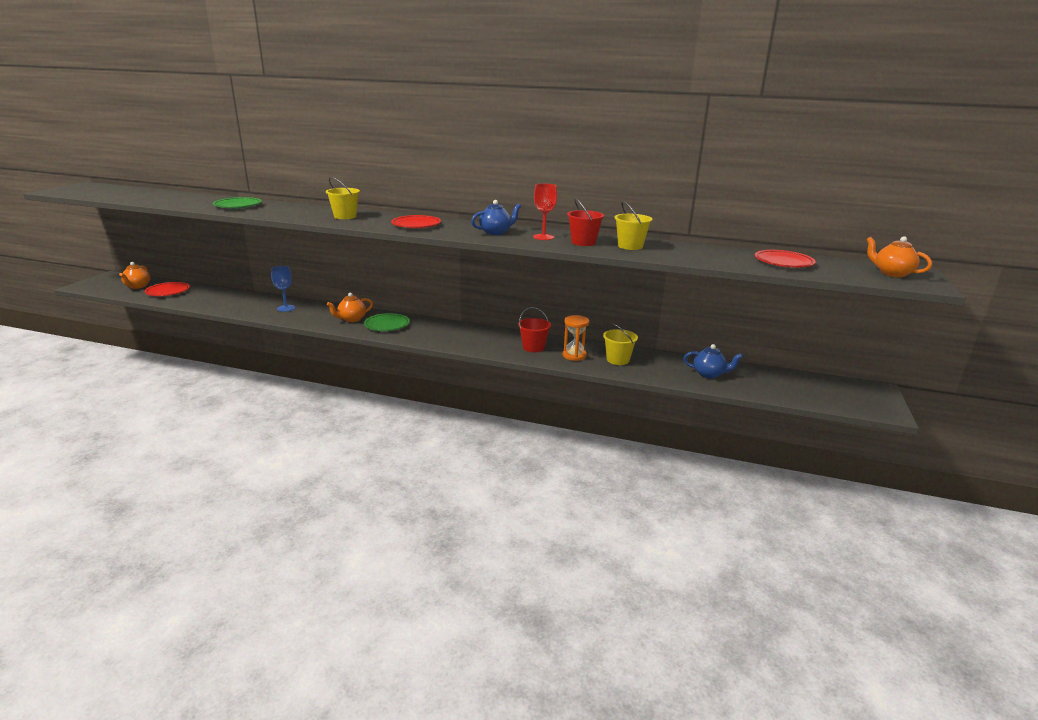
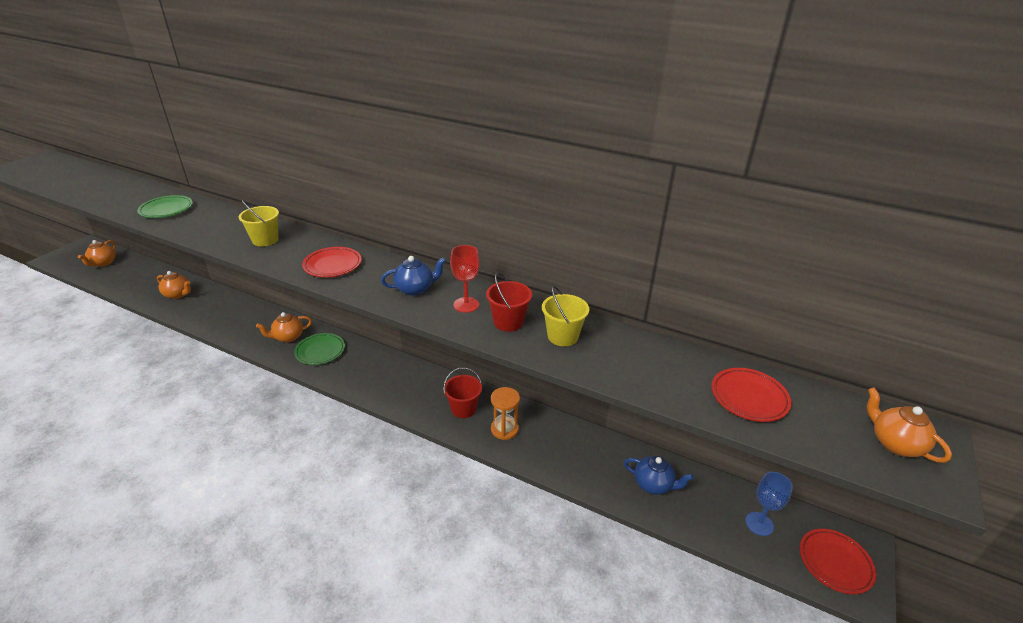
camera: 10 degrees right, 10 degrees up
(168, 292) = (128, 274): red plate -> red plate (835, 563)
(228, 301) = (178, 294): none -> orange teapot
(286, 308) = (229, 312): blue goblet -> blue goblet (759, 524)
(618, 360) = (552, 443): yellow bucket -> none

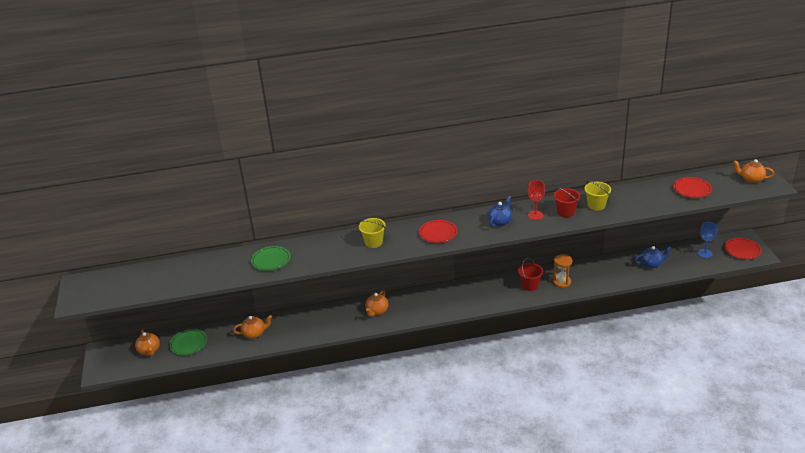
camera: 35 degrees left, 0 degrees up
(320, 351) = (409, 306): green plate -> green plate (189, 344)

